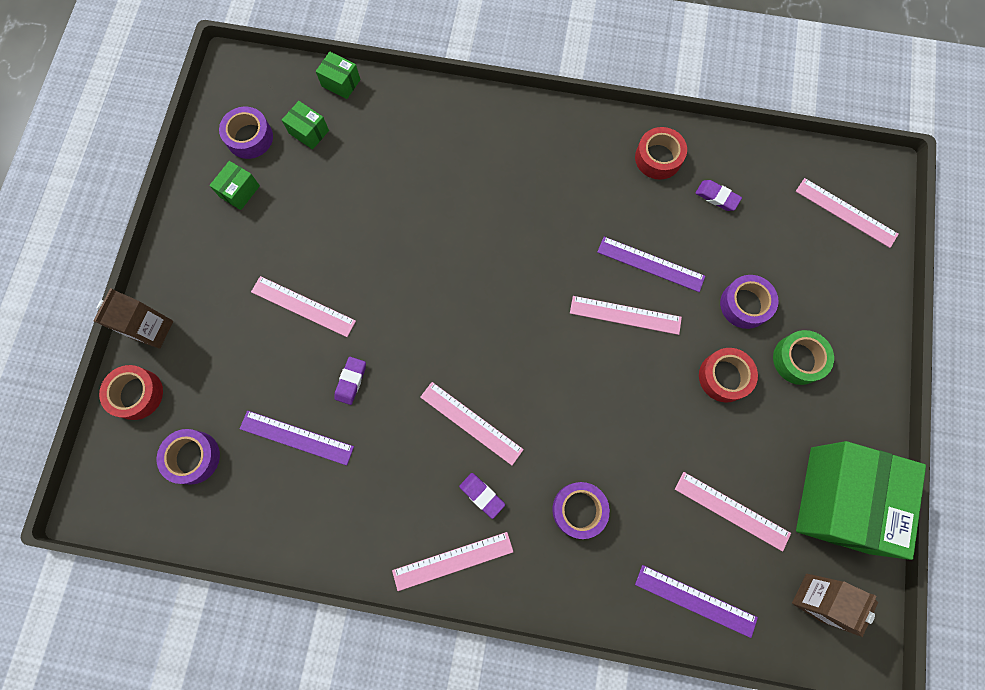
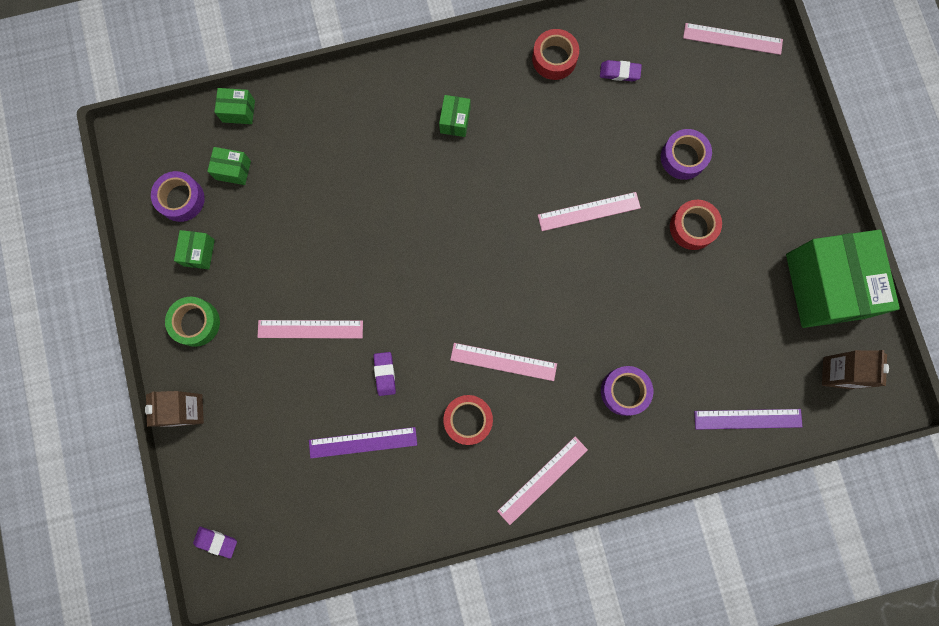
camera: 25 degrees left, 5 degrees up
(137, 394) = (204, 471): red tape -> red tape (468, 420)
(193, 457) = (283, 500): purple tape -> none
(482, 495) = (541, 416): purple eraser -> purple eraser (216, 541)
(535, 175) = (455, 121): none -> green box
(650, 264) = (590, 157): purple ruler -> none
(732, 511) = (745, 335): pink ruler -> none
(798, 359) = (746, 185): green tape -> green tape (196, 323)

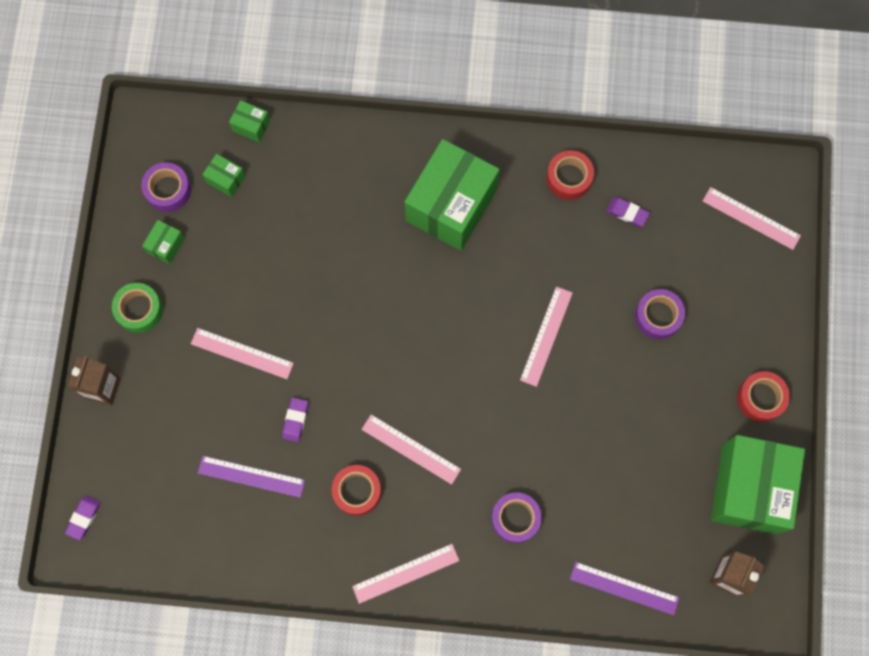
camera: 20 degrees right, 5 degrees down
(216, 541) = (84, 518): purple eraser -> purple eraser turned 75 degrees clockwise
(455, 121) = (451, 205): green box -> green box, size x2.44
(589, 211) = (546, 336): pink ruler -> pink ruler turned 75 degrees counterclockwise
(692, 227) = (641, 386): red tape -> red tape (761, 398)

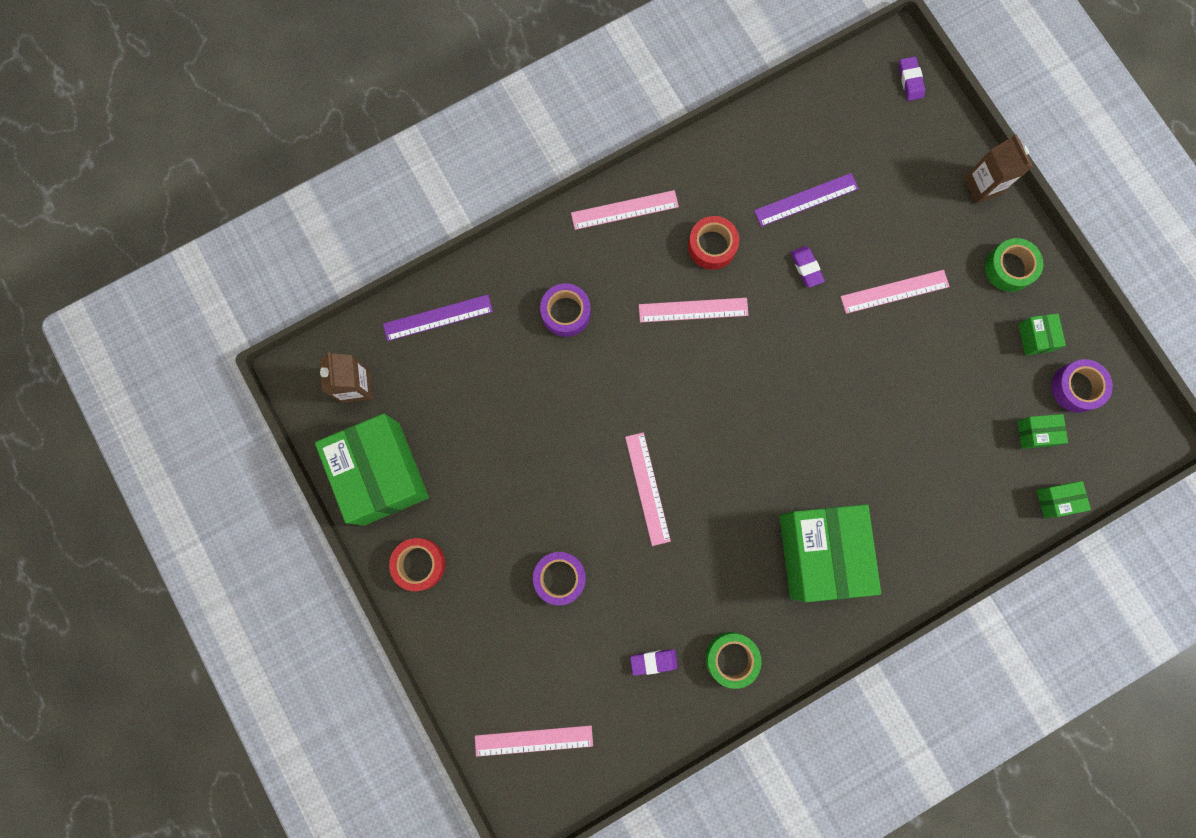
camera: 145 degrees right, 5 degrees up
(406, 573) = (624, 210): pink ruler -> pink ruler turned 45 degrees clockwise
(569, 178) = (731, 658): red tape -> green tape

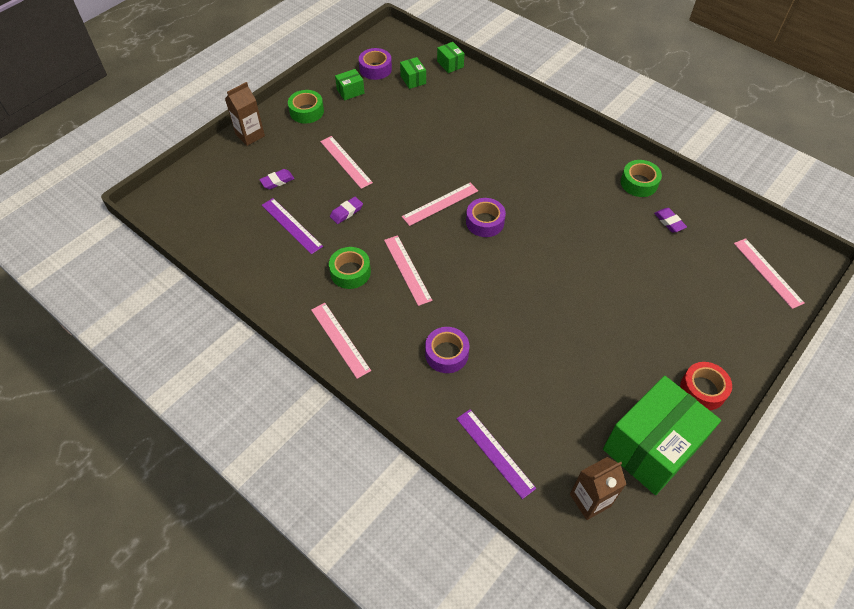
camera: 110 degrees left, 25 degrees down
(560, 578) = (651, 292): purple tape -> purple tape (485, 222)
(647, 488) = (556, 259): pink ruler -> pink ruler (440, 204)
(712, 246) = (350, 272): red tape -> green tape
(819, 553) = (544, 157): green box -> none
(910, 80) = (175, 189): purple eraser -> purple eraser (277, 181)

